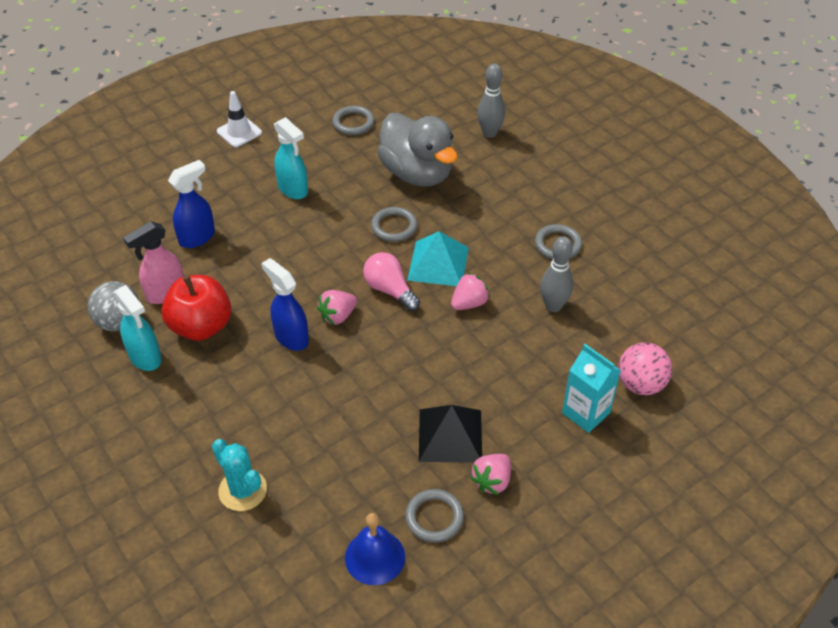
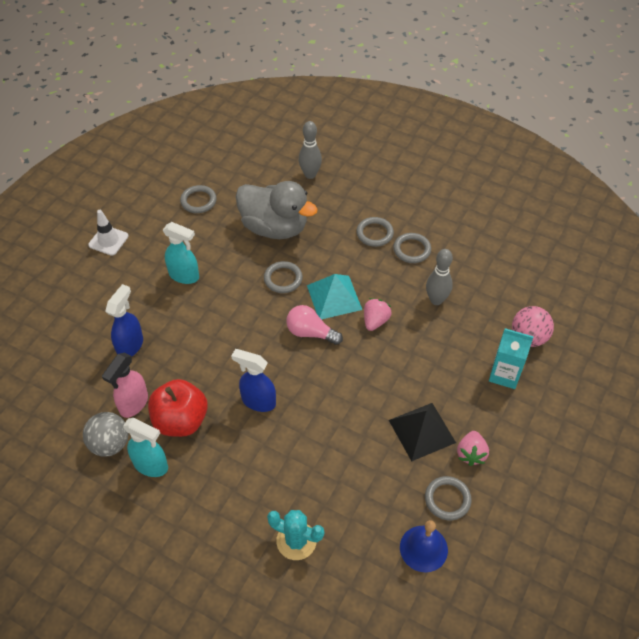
camera: 25 degrees left, 5 degrees up
(338, 316) = (283, 369): pink strawberry -> none
(525, 214) = (374, 233): none -> grey ring

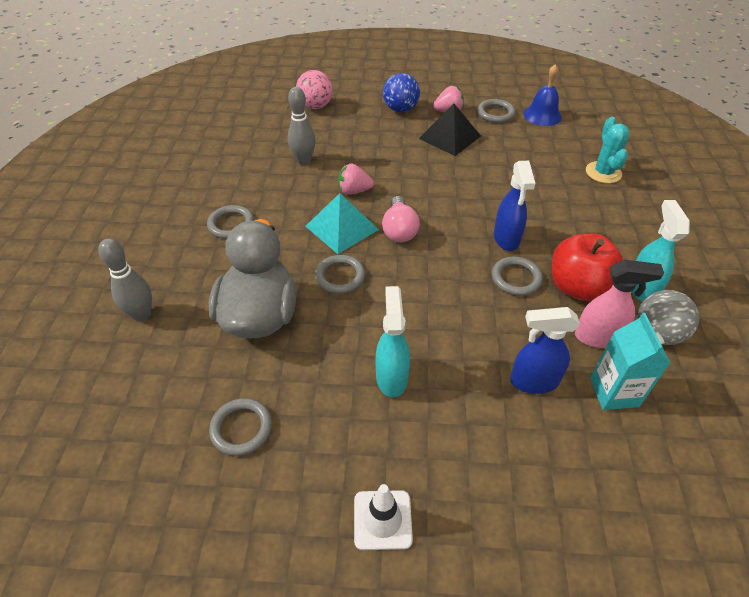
camera: 115 degrees left, 5 degrees down
(412, 250) = (243, 191): grey ring -> grey ring (516, 278)
(493, 409) = (400, 109): none -> blue ball
(504, 374) = (362, 110): turquoise carton -> turquoise carton (614, 392)

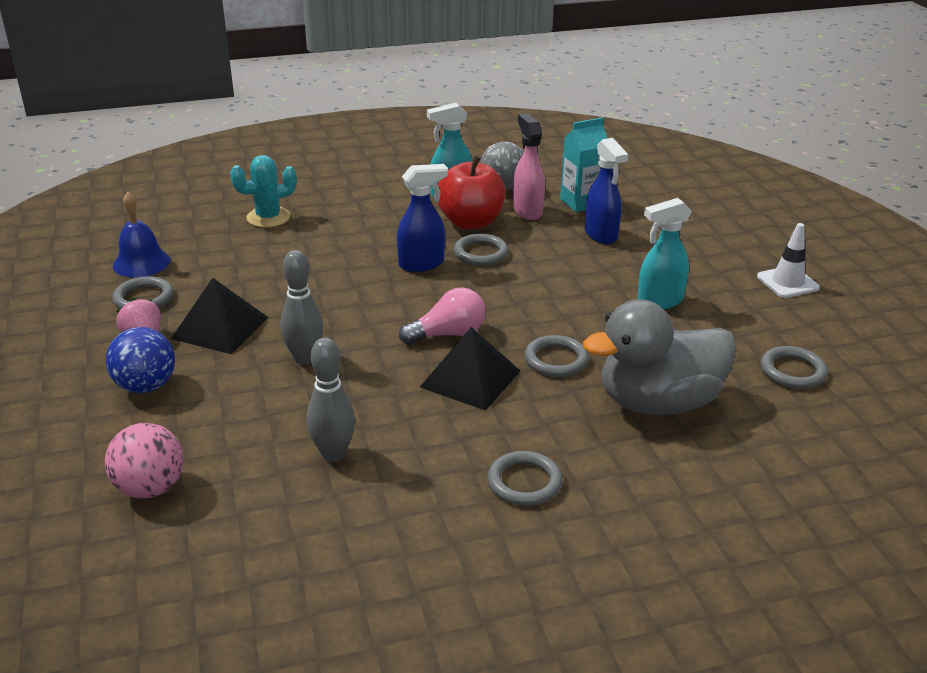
camera: 110 degrees left, 15 degrees down
(142, 315) = (739, 502): grey bowling pin -> grey bowling pin (305, 358)
(341, 227) = (470, 379): turquoise pyramid -> black pyramid
(354, 191) = (388, 385): pink strawberry -> none

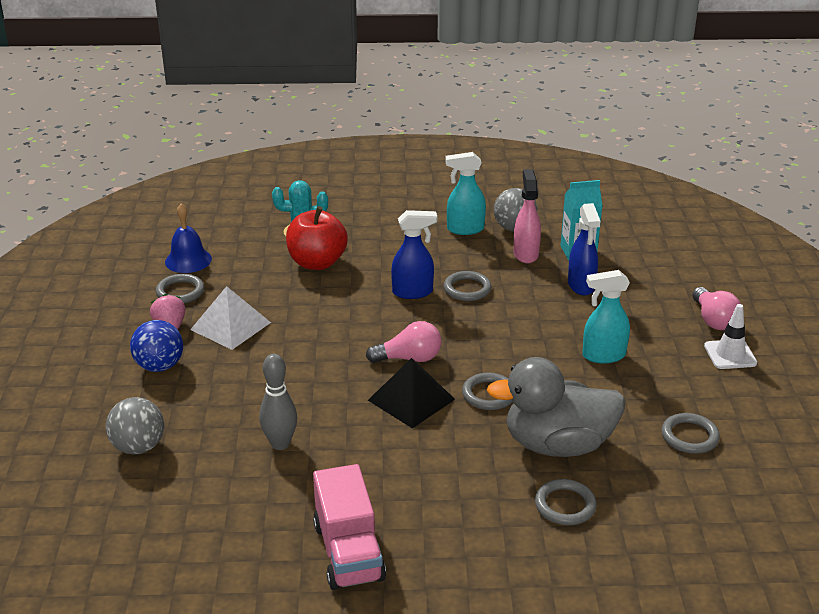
camera: 15 degrees right, 0 degrees up
(150, 488) = (138, 447): pink ball -> grey ball
(220, 328) = (230, 326): black pyramid -> white pyramid
(305, 358) = (287, 362): grey bowling pin -> none
(470, 222) = (471, 258): red apple -> red apple (317, 262)
(472, 571) = (348, 552): none -> pink truck
(524, 482) = (418, 491): grey ring -> grey ring (565, 505)
(753, 251) = (713, 320): none -> pink light bulb

